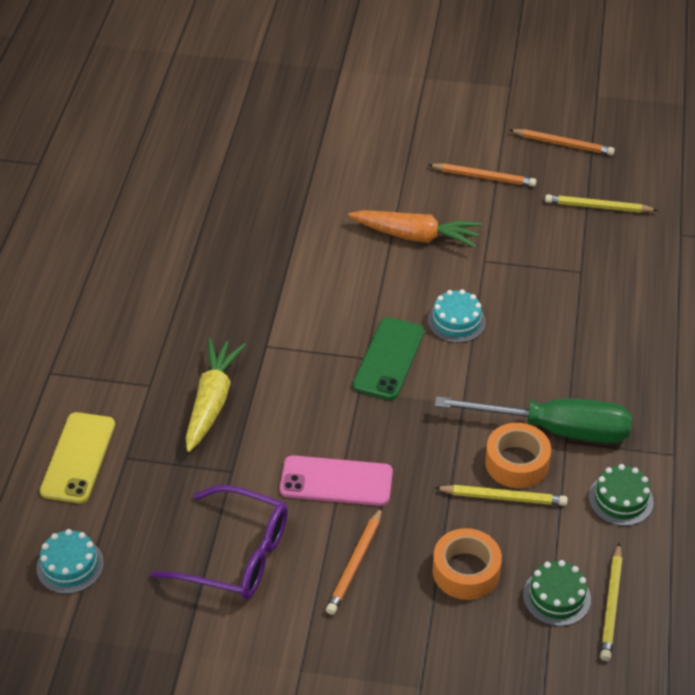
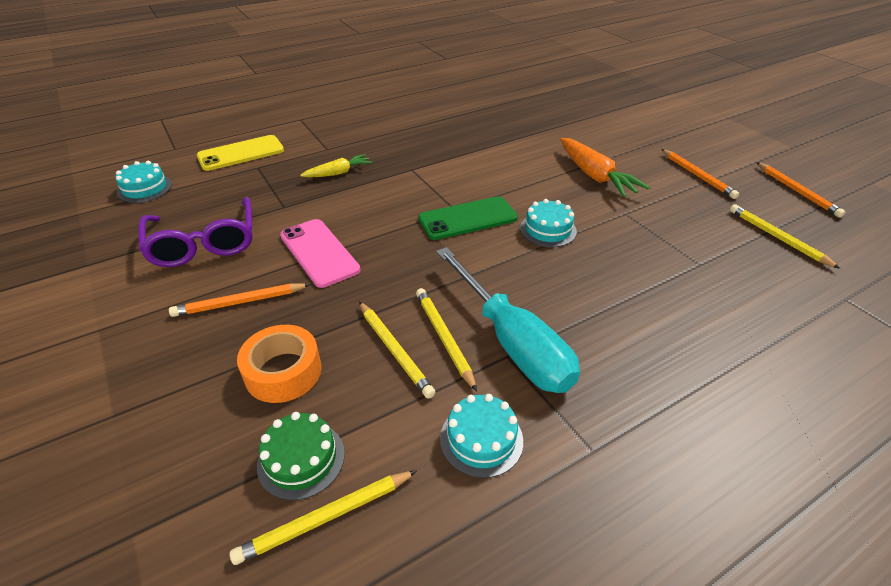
camera: 50 degrees right, 5 degrees down
(212, 401) = (338, 173): yellow carrot -> yellow carrot, size x0.61
(516, 463) = (444, 337): orange tape -> yellow pencil
(555, 429) = (512, 341): green screwdriver -> turquoise screwdriver
(620, 499) = (481, 439): green cake -> turquoise cake

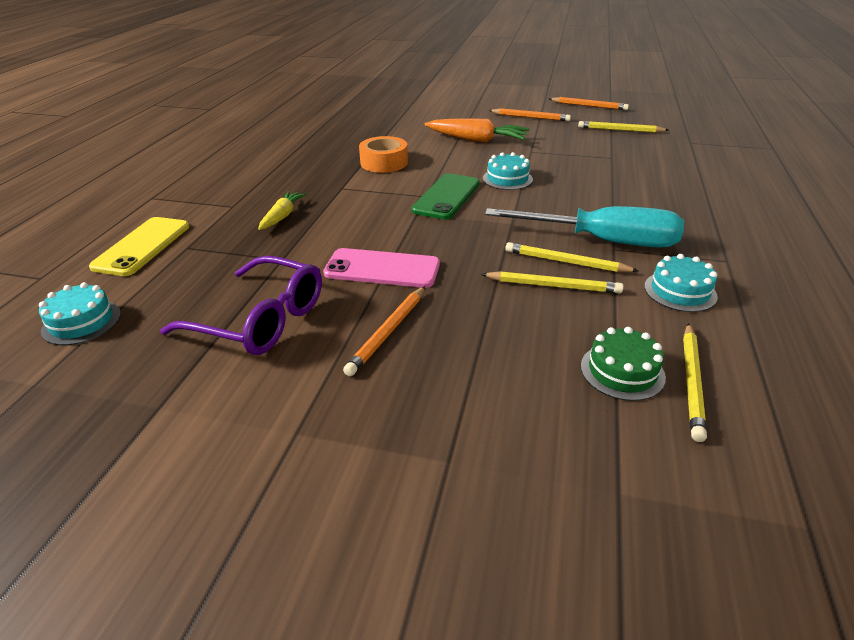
camera: 45 degrees left, 5 degrees down
(283, 372) = (512, 343): orange tape -> orange tape (384, 163)

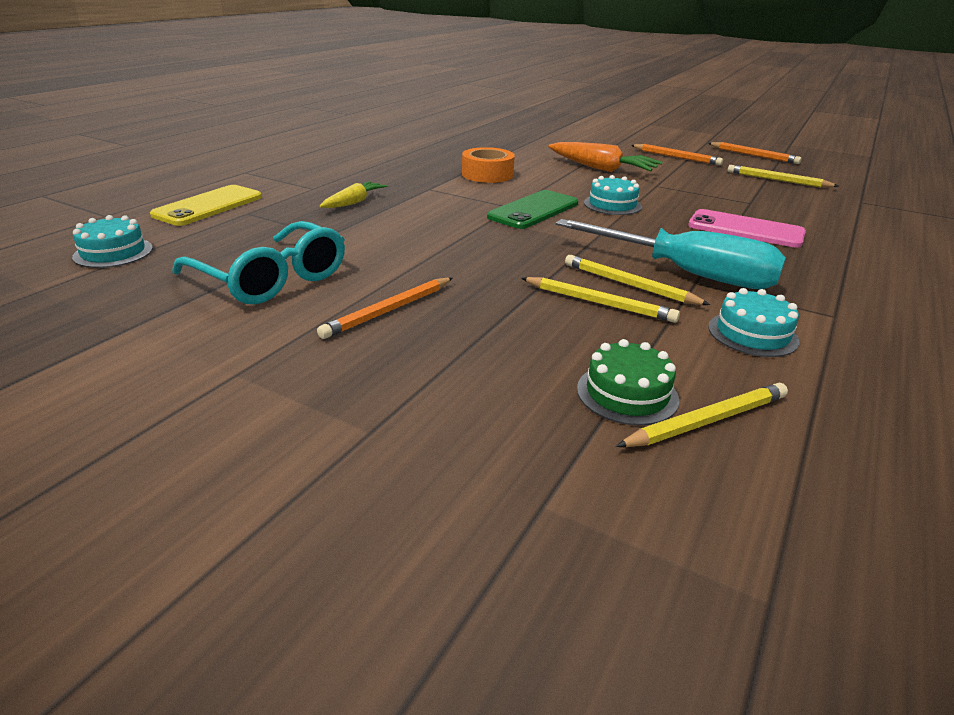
camera: 15 degrees right, 5 degrees down
(261, 320) = (272, 279): purple glasses -> turquoise glasses
(382, 269) = (421, 258): pink phone -> pink phone (745, 229)
(691, 382) = (707, 421): yellow pencil -> yellow pencil turned 150 degrees counterclockwise

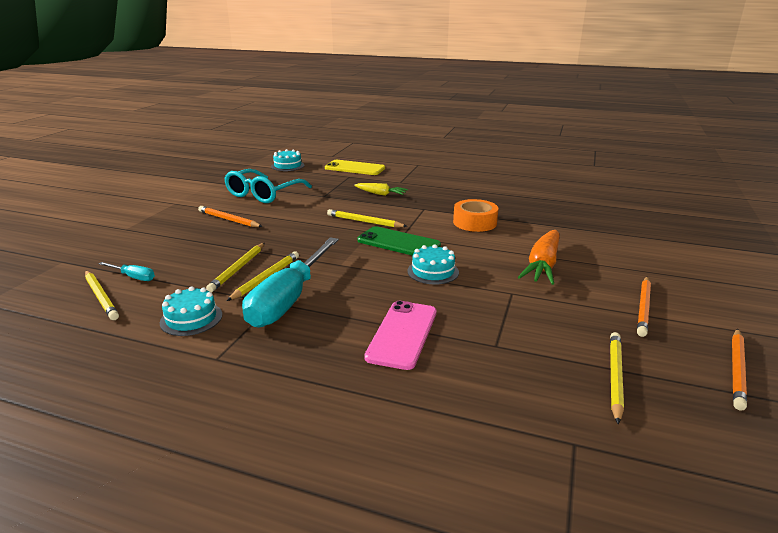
camera: 80 degrees right, 5 degrees down
(456, 220) = (364, 221): none -> yellow pencil
(627, 394) = (133, 277): green cake -> turquoise screwdriver

